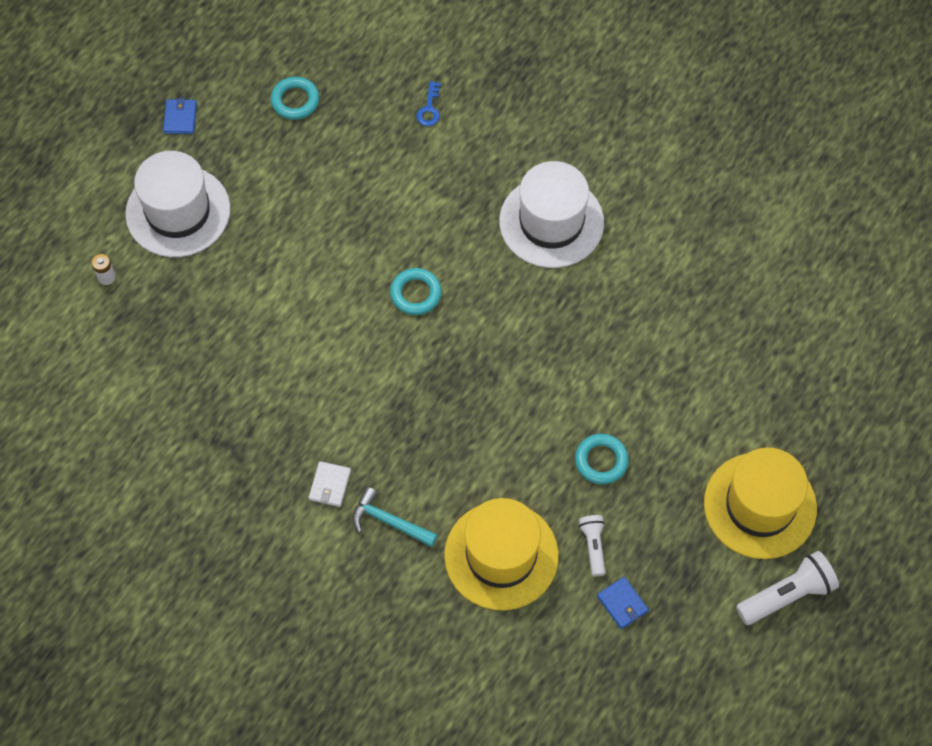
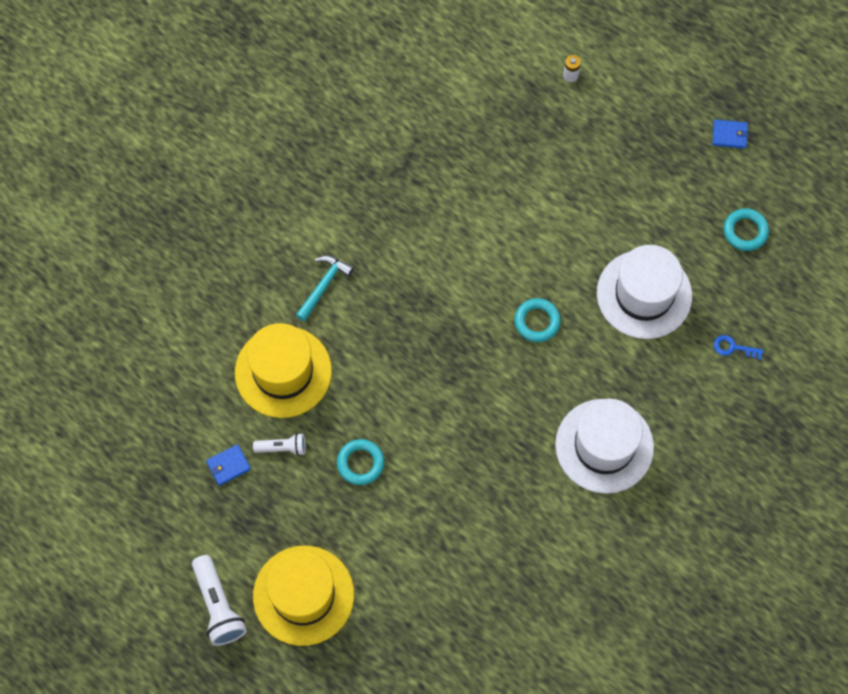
camera: 95 degrees right, 5 degrees up
(178, 211) = (632, 131): white hat -> white hat (644, 294)
(330, 485) = (361, 241): white wallet -> none

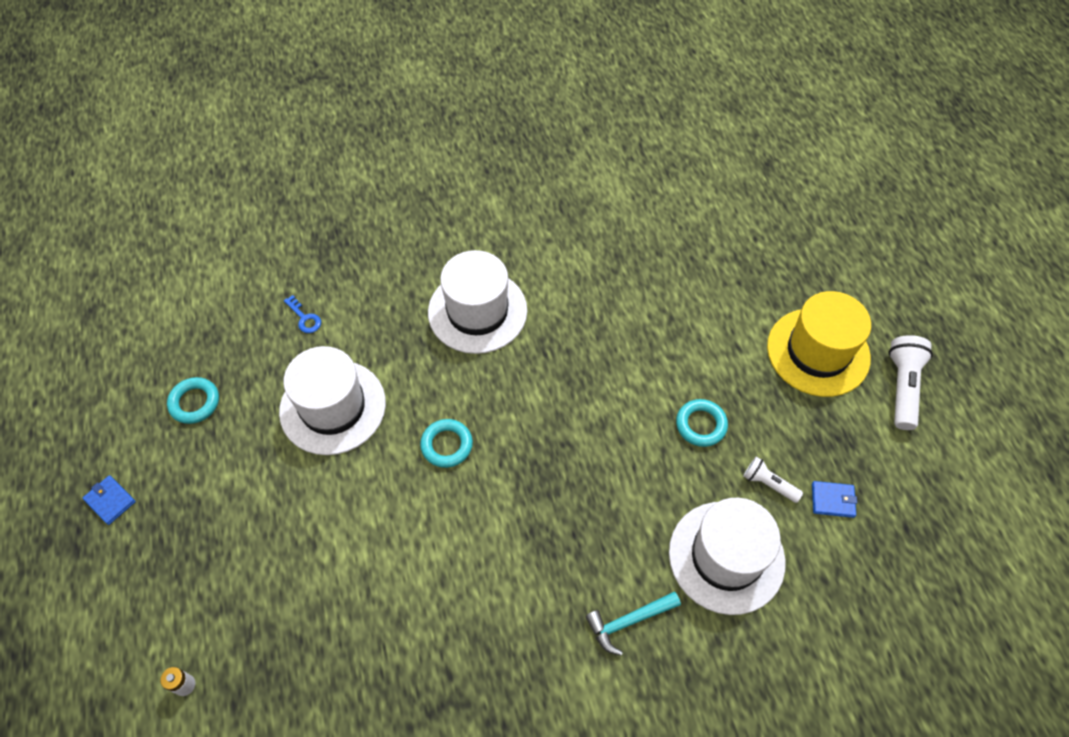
camera: 145 degrees left, 10 degrees down
(283, 372) = (726, 557): yellow hat -> white hat

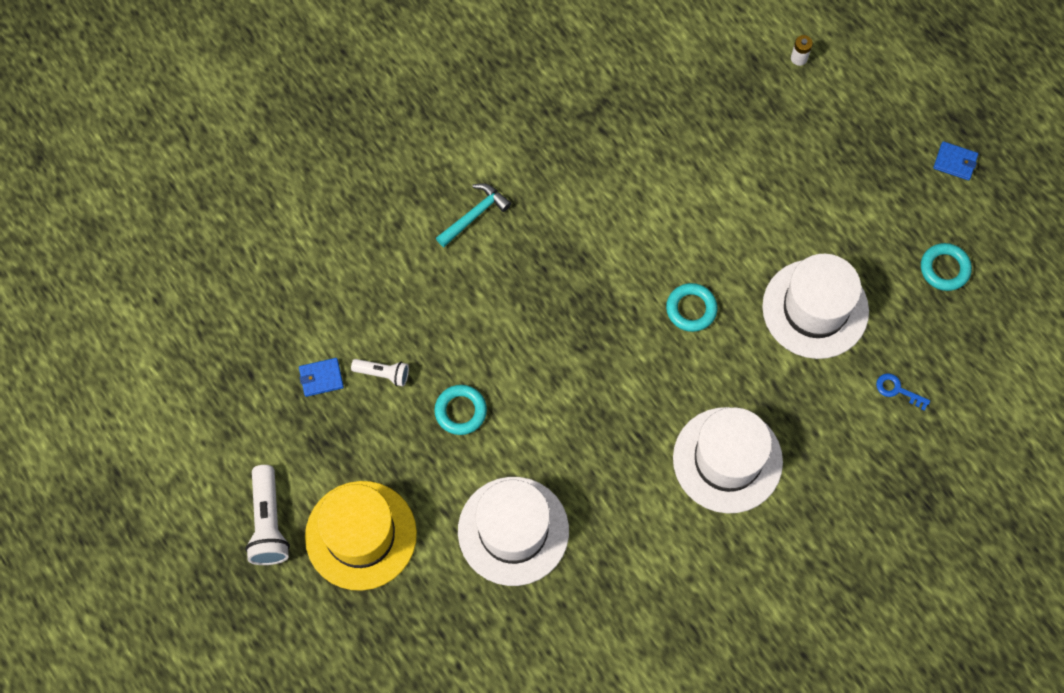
camera: 160 degrees right, 10 degrees up
(726, 557) = (406, 294): white hat -> white hat (513, 531)

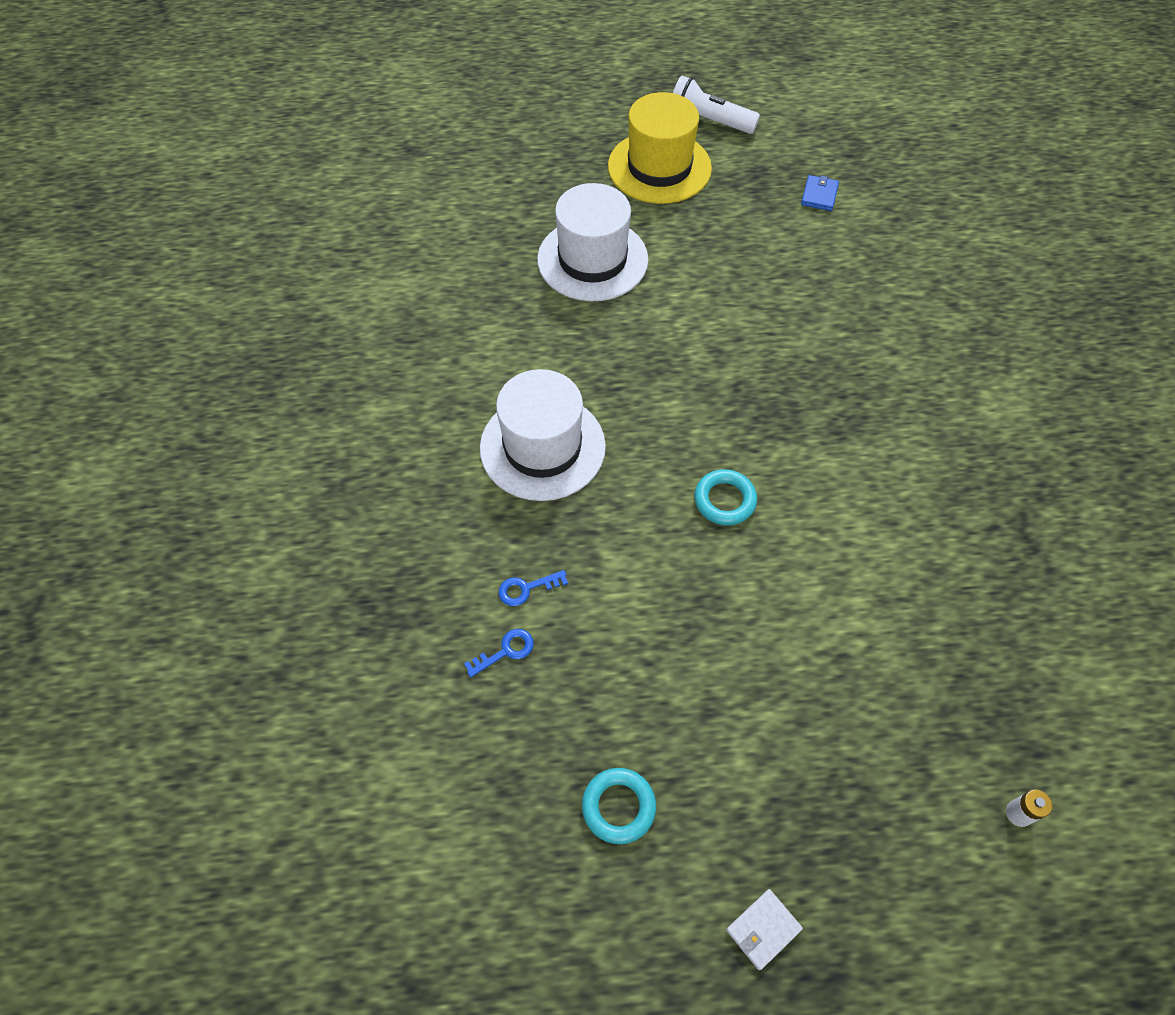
camera: 120 degrees right, 10 degrees down
(383, 374) = (799, 235): white flashlight -> none
(460, 411) = (728, 271): turquoise ring -> none
(474, 215) = (935, 366): turquoise hammer -> none
(815, 309) = (654, 622): white hat -> none
(846, 403) = (526, 588): none -> blue key
(955, 162) = (763, 929): blue wallet -> white wallet

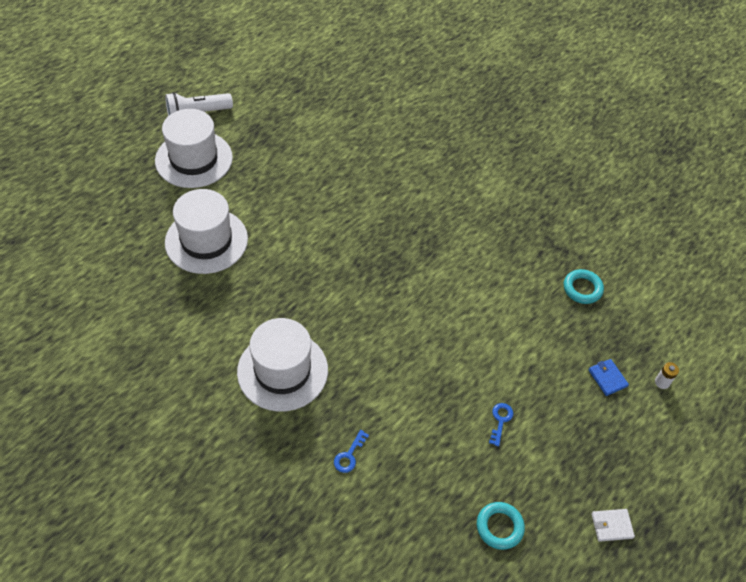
camera: 45 degrees left, 5 degrees down
(505, 651) = (370, 497): blue key -> blue key (500, 420)
(659, 167) = (194, 159): yellow hat -> white hat
(724, 500) = (406, 330): turquoise ring -> turquoise ring (582, 289)
(763, 929) = (611, 526): white wallet -> white wallet turned 75 degrees clockwise
(819, 195) = (302, 124): blue wallet -> blue wallet (607, 378)

